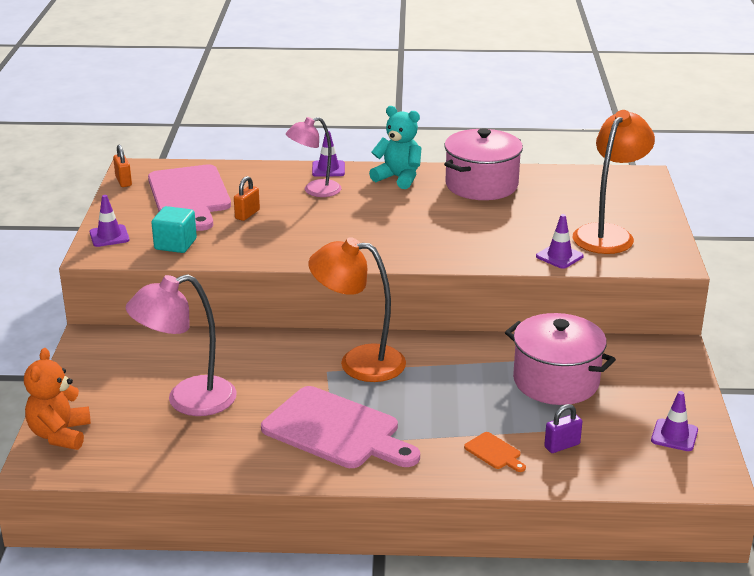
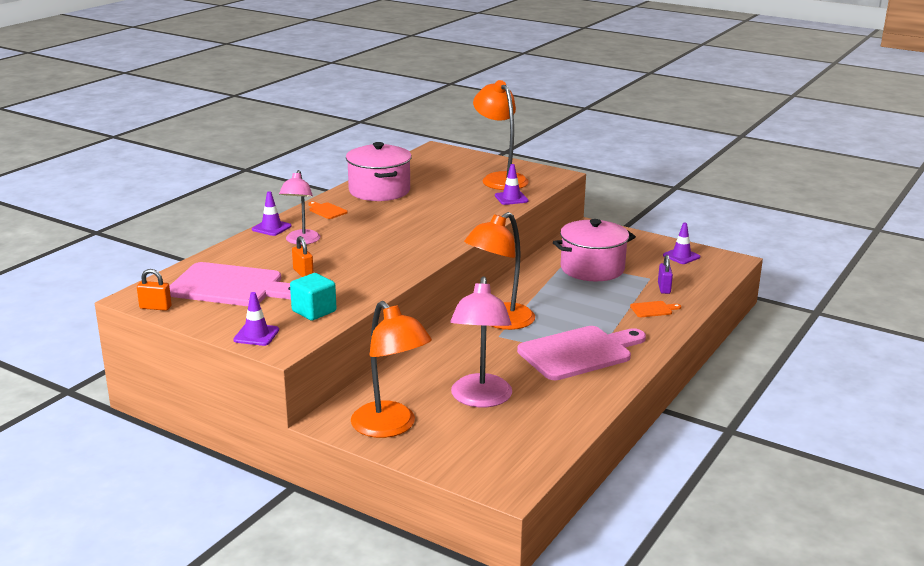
camera: 60 degrees left, 5 degrees down
(60, 434) = (472, 468): orange teddy bear -> none
(101, 370) = (390, 427): none -> orange lamp
(398, 178) = (326, 210): turquoise teddy bear -> orange cutting board

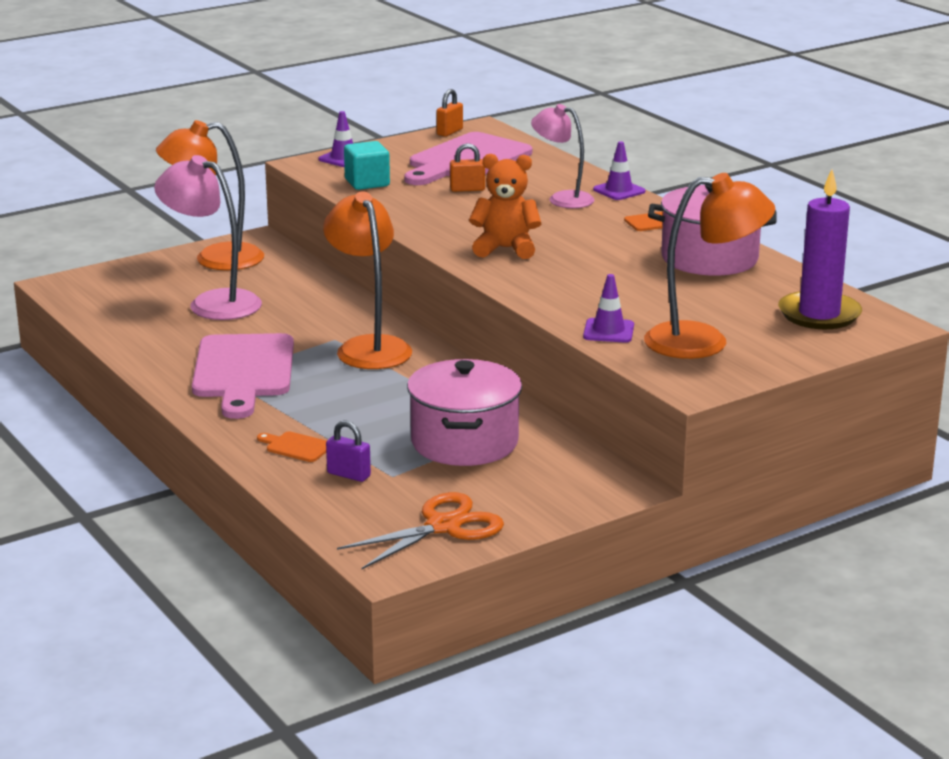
camera: 115 degrees right, 0 degrees up
(413, 241) = (505, 249): none -> orange teddy bear
(437, 162) = (819, 314): none -> purple candle
(653, 309) = (296, 447): orange cutting board -> orange cutting board turned 105 degrees clockwise
(681, 256) = (443, 526): purple traffic cone -> orange scissors

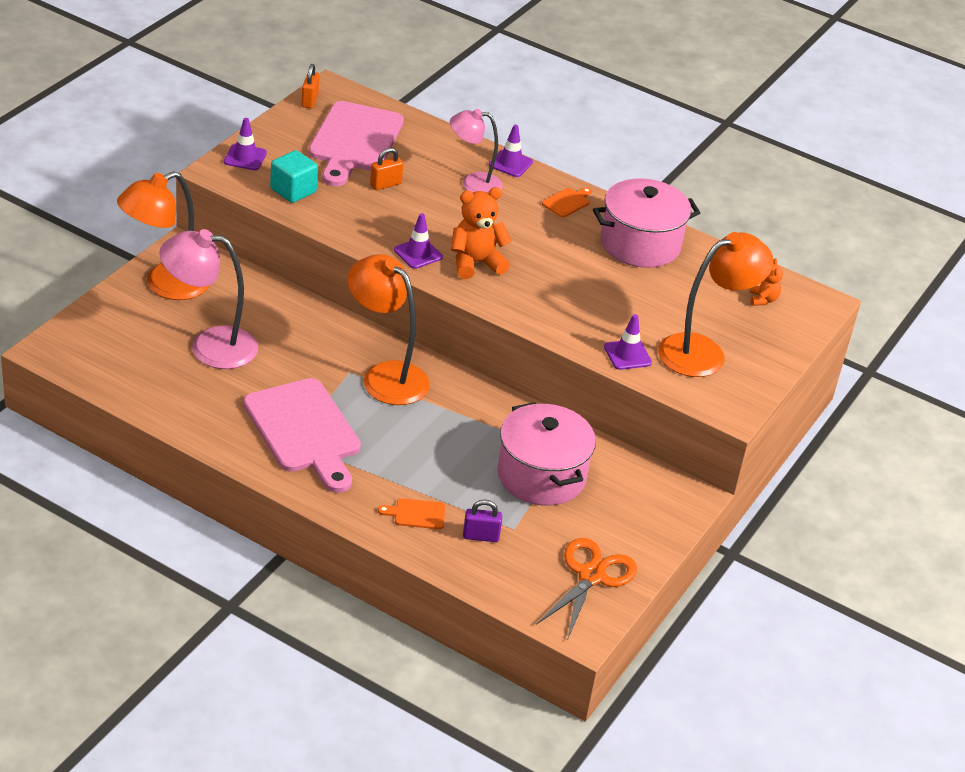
camera: 30 degrees left, 15 degrees up
(450, 235) = (418, 253): none -> purple traffic cone
(819, 314) = (763, 299): purple candle -> orange teddy bear

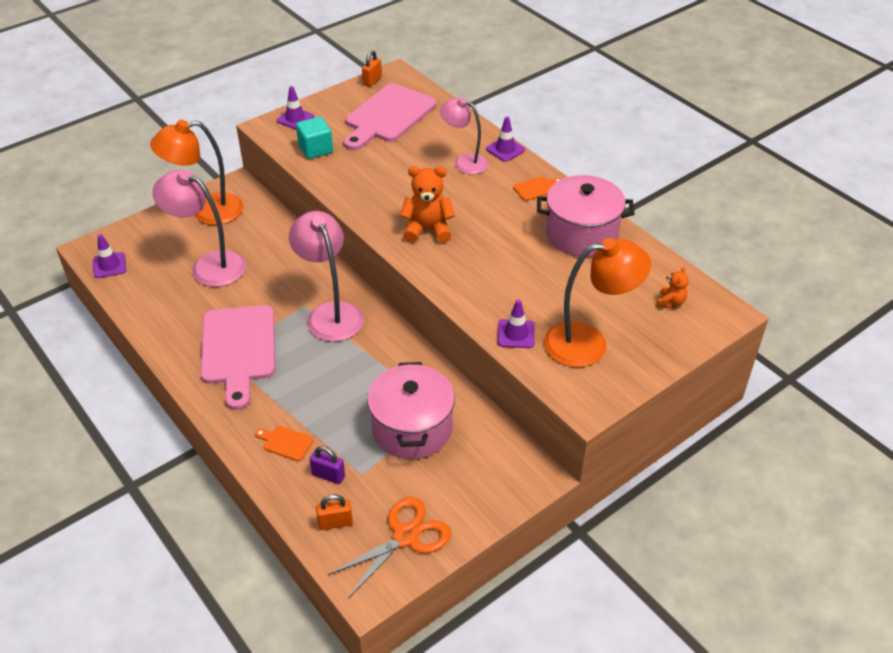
camera: 25 degrees right, 5 degrees up
(385, 184) = (392, 154): orange padlock -> orange padlock (335, 523)
(385, 376) = (330, 313): orange lamp -> pink lamp
(418, 253) = (384, 215): purple traffic cone -> purple traffic cone (109, 265)

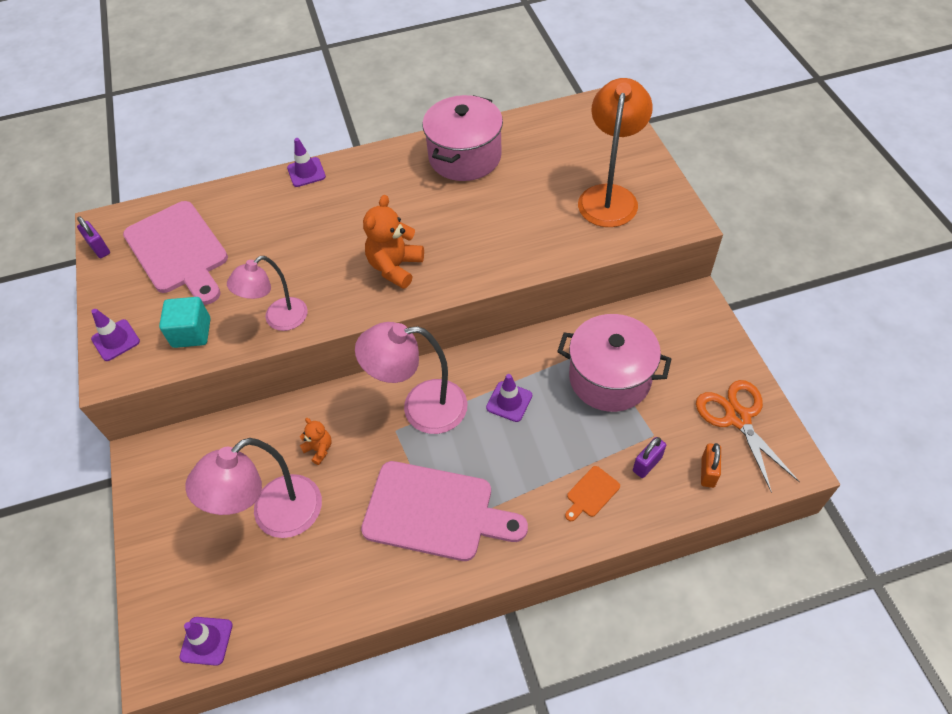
camera: 65 degrees left, 10 degrees up
(206, 211) = (171, 500): orange lamp -> none
(372, 81) = (99, 248): orange padlock -> purple padlock
(464, 162) = (305, 209): pink lamp -> pink lamp (278, 319)
(516, 334) = (577, 242): purple traffic cone -> purple traffic cone (509, 401)
(536, 188) = (381, 167): orange cutting board -> none
(670, 302) = (581, 130): orange teddy bear -> orange teddy bear (319, 449)

